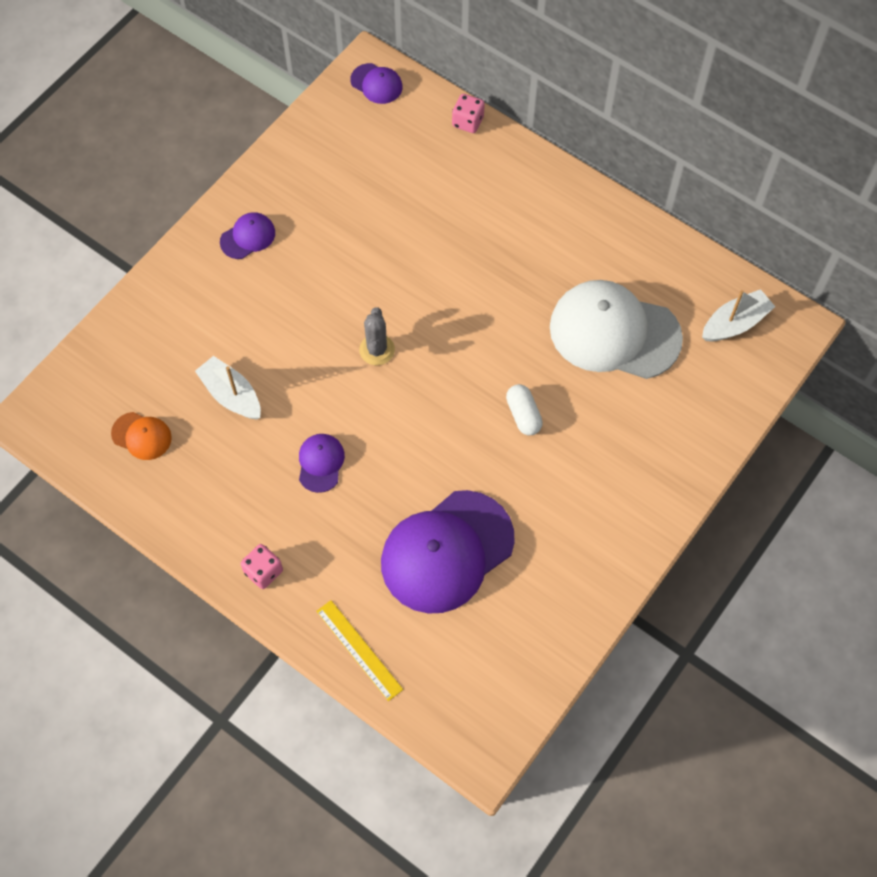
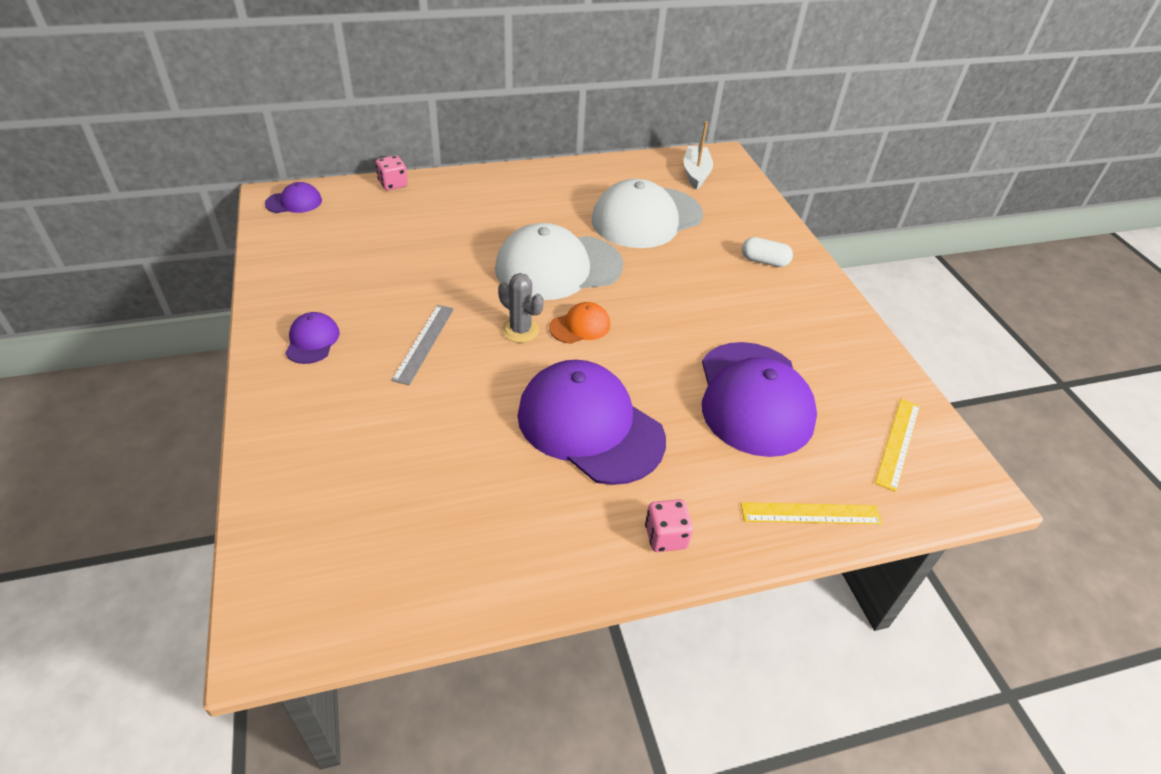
camera: 55 degrees left, 20 degrees down
(142, 436) = (411, 544): orange cap -> orange cap (580, 326)
(231, 395) = (450, 445): white boat -> none
(307, 302) = (424, 343): none -> grey ruler
(320, 463) = (590, 426): purple cap -> purple cap, size x2.22
(476, 318) = (558, 267): none -> white cap
(486, 677) = (898, 443): none -> yellow ruler
(523, 415) = (668, 291): white capsule -> white capsule (764, 261)

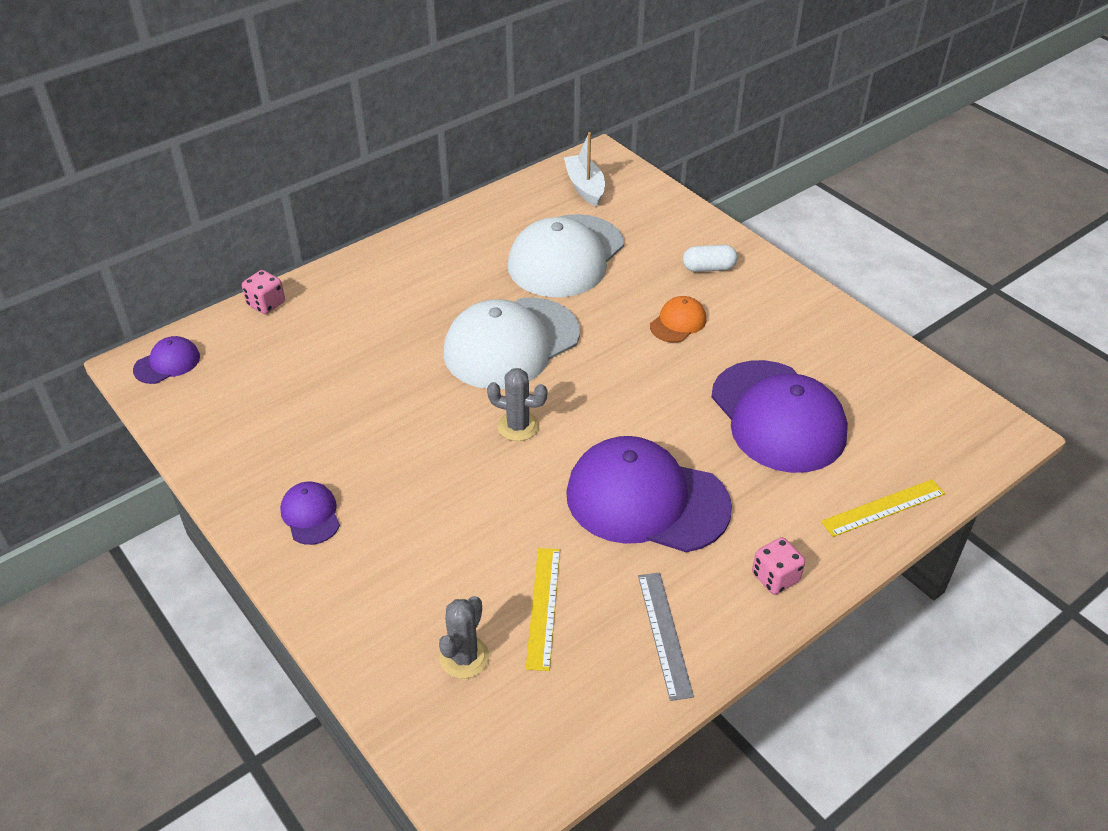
camera: 20 degrees left, 0 degrees up
(347, 497) = (464, 657): none -> grey cactus
(424, 343) = (430, 475): grey ruler -> grey ruler (664, 634)
(580, 326) = (574, 401): orange cap -> orange cap (678, 322)
(898, 443) = (921, 414): yellow ruler -> yellow ruler (543, 607)

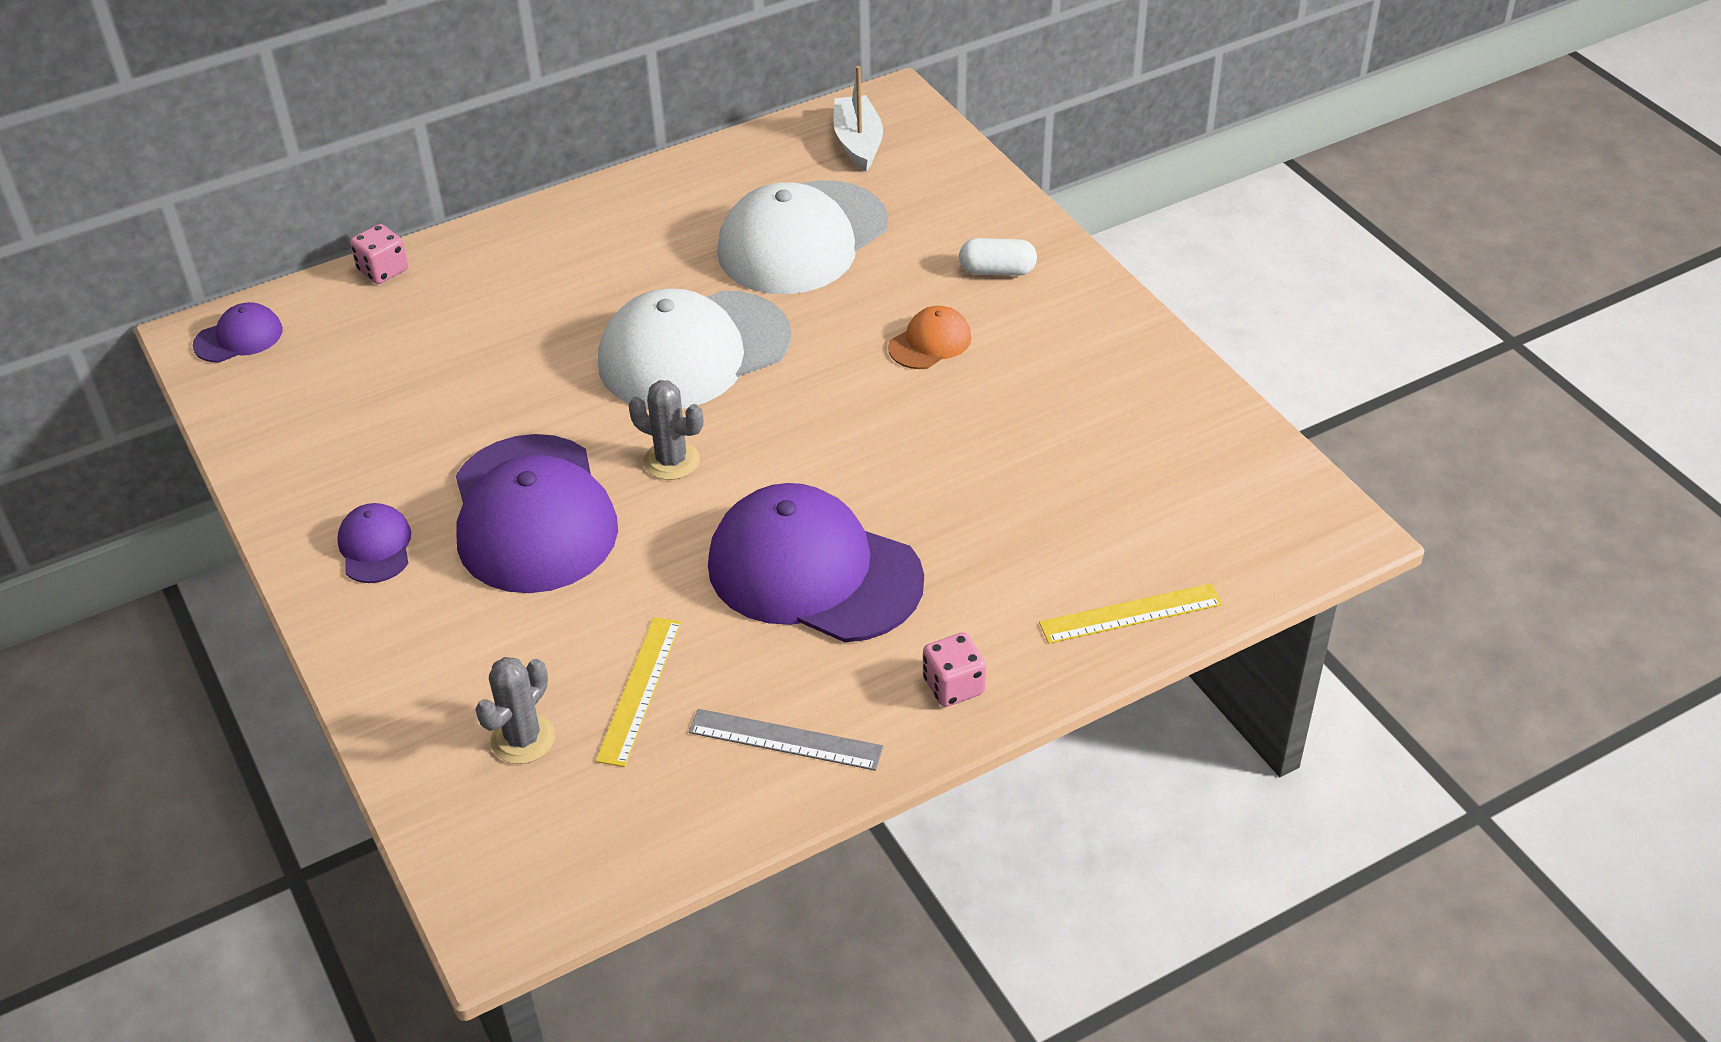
camera: 10 degrees right, 0 degrees up
(664, 634) = (785, 739): grey ruler -> grey ruler turned 75 degrees counterclockwise
(778, 416) = (1027, 481): purple cap -> purple cap (533, 515)

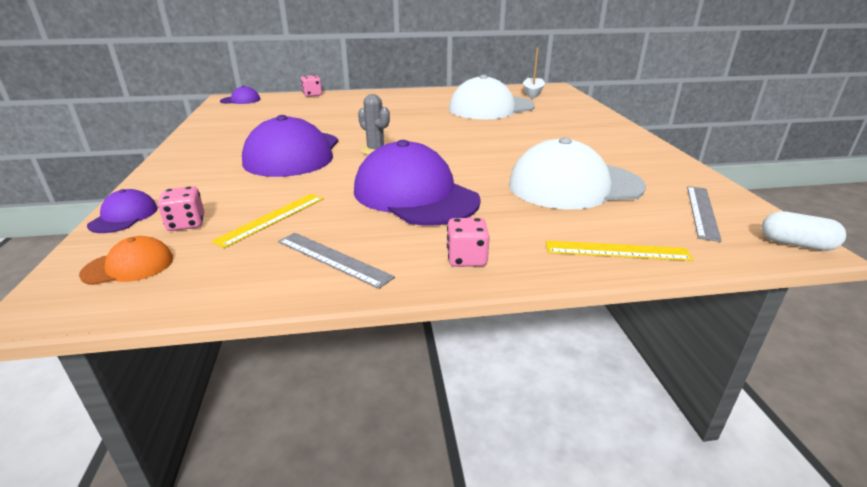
camera: 20 degrees right, 15 degrees down
(375, 546) = (213, 151): purple cap -> purple cap (124, 216)
(523, 739) = (186, 224): grey cactus -> pink dice
(693, 351) = (416, 125): white cap -> white cap (574, 185)
(930, 342) = (535, 138): orange cap -> orange cap (129, 266)
(997, 271) = (582, 125): white capsule -> white capsule (796, 244)
(1225, 493) = (702, 211): none -> grey ruler

